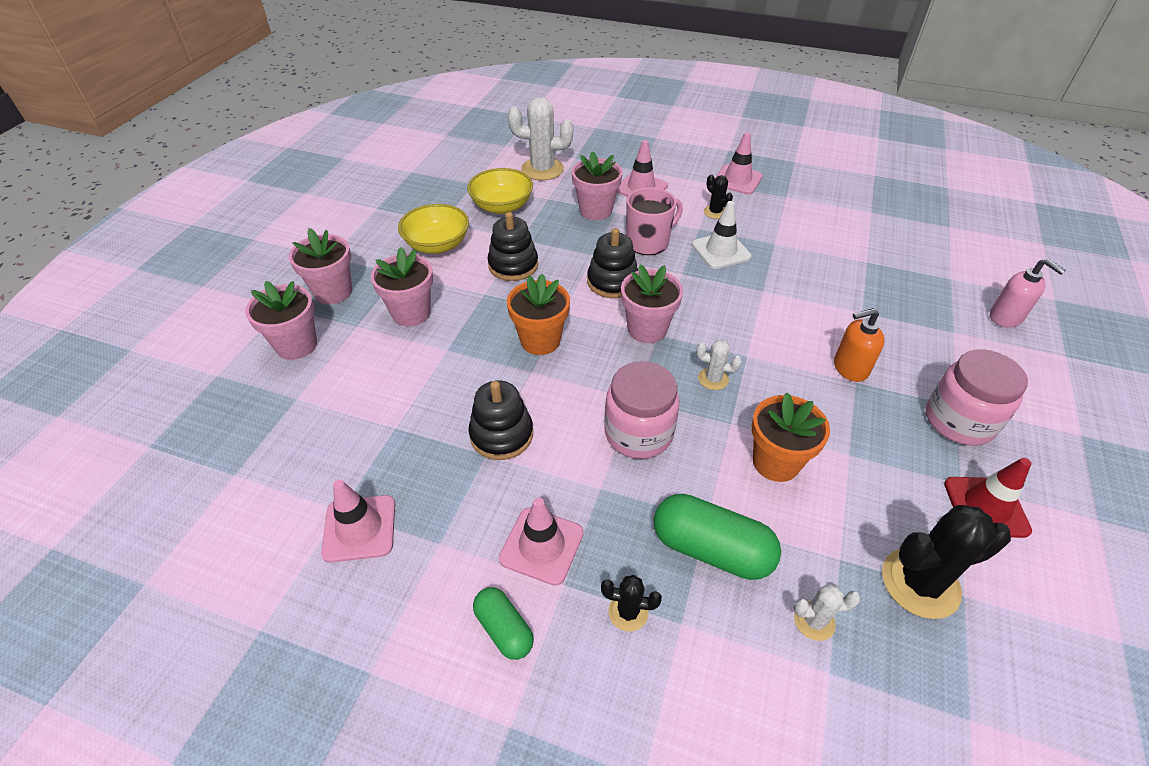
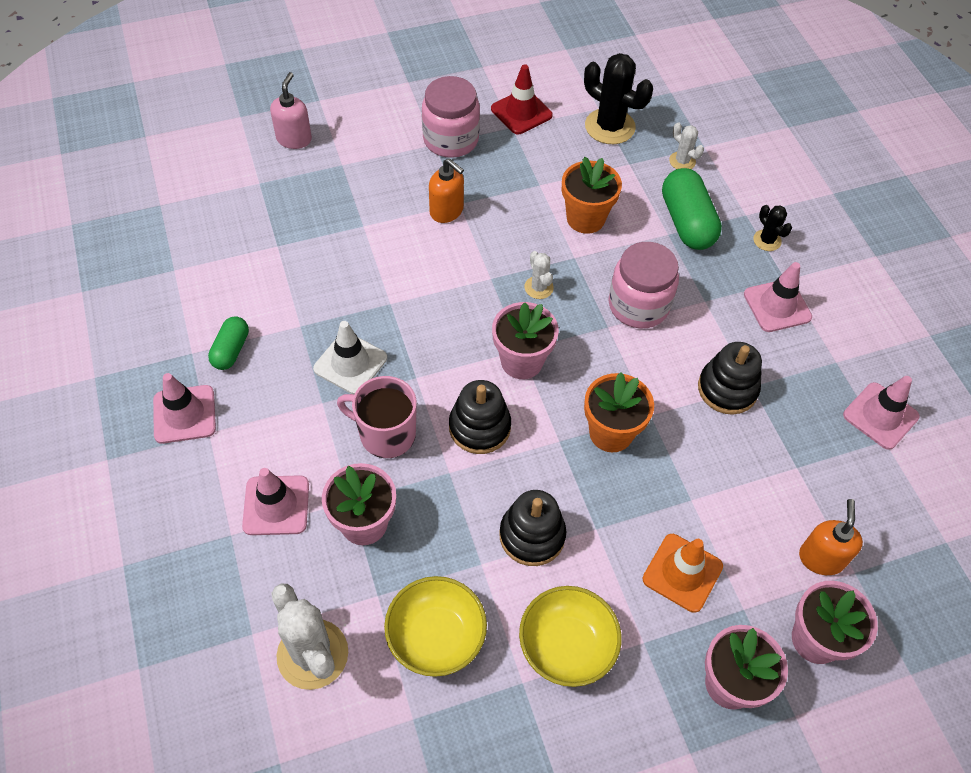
camera: 130 degrees left, 10 degrees up
(328, 387) = (821, 558): none -> orange soap dispenser
(411, 313) = (682, 573): pink flower pot -> orange traffic cone
(504, 629) = (840, 290): green capsule -> green capsule (231, 350)
(715, 212) = (277, 403): black cactus -> none

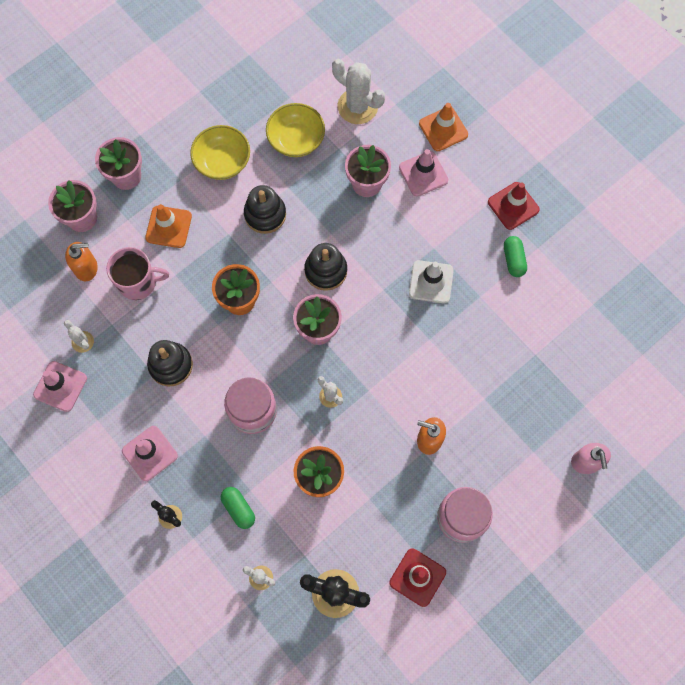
camera: 160 degrees right, 15 degrees up
(184, 414) = (513, 206): pink traffic cone -> red traffic cone
(206, 561) = (443, 129): none -> orange traffic cone
(386, 434) = (382, 242): pink mug -> pink mug (138, 282)
(687, 222) = (238, 509): green capsule -> green capsule, size x0.58
(821, 558) = (86, 268): orange soap dispenser -> orange soap dispenser turned 90 degrees counterclockwise
(842, 459) = (82, 342): none -> white cactus

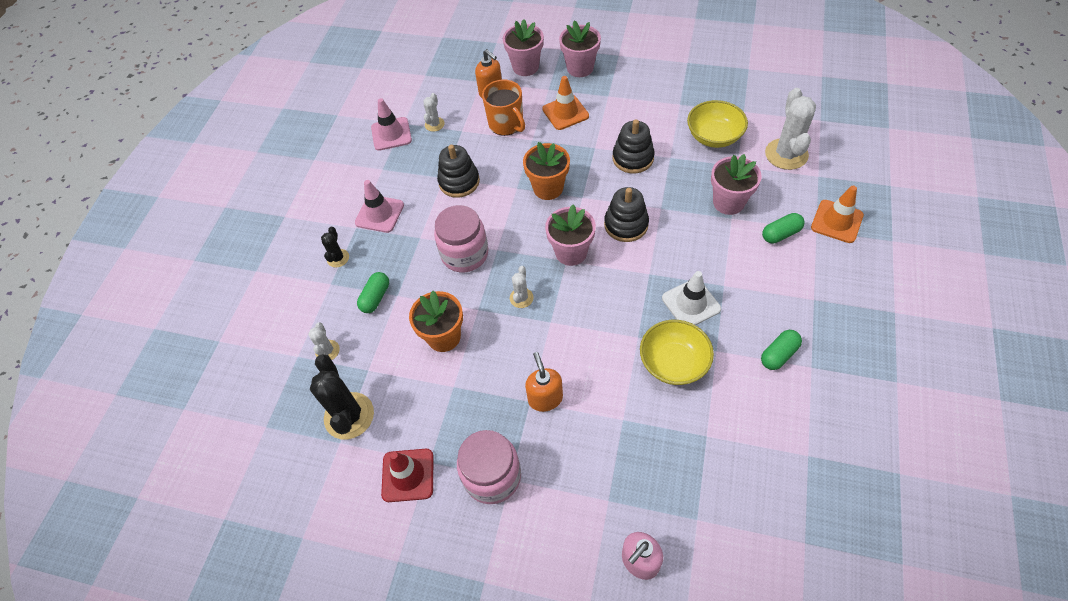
camera: 60 degrees right, 15 degrees down
(138, 282) = (506, 124): pink mug -> orange mug
(222, 162) = (647, 108): yellow bowl -> yellow bowl (673, 363)
(423, 174) = (781, 234): pink traffic cone -> green capsule
(513, 206) = (829, 320): red traffic cone -> none

